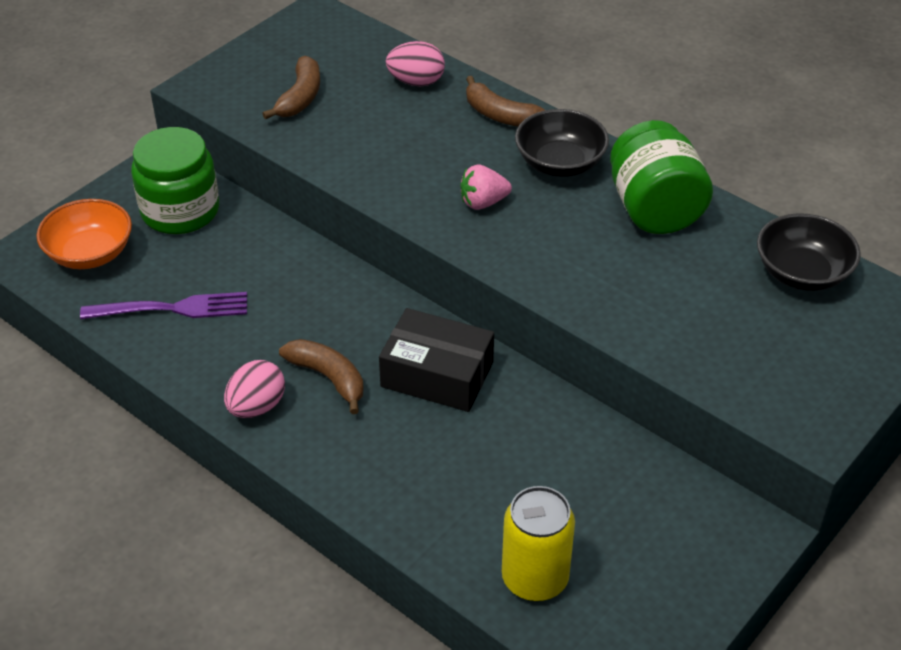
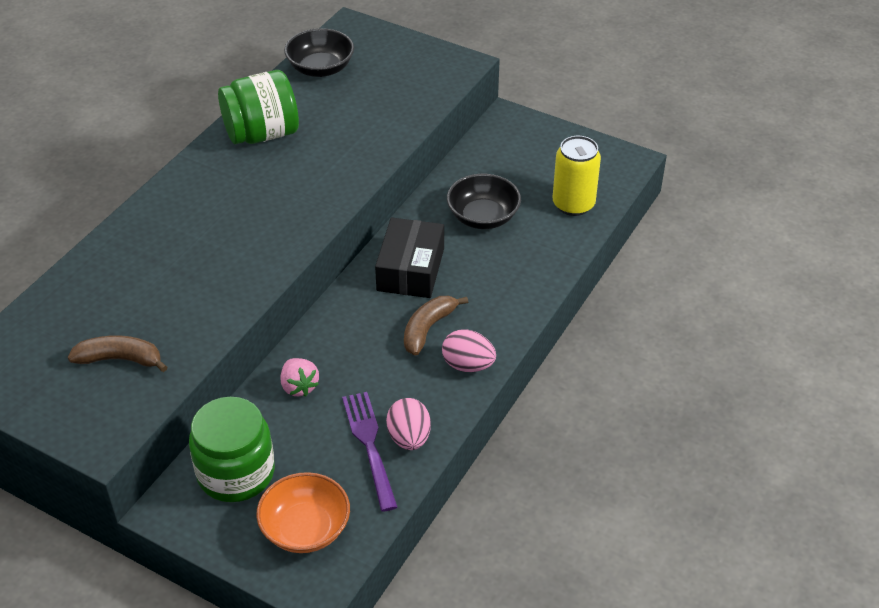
camera: 100 degrees left, 0 degrees up
(416, 82) = (95, 282): pink egg -> pink egg (409, 438)
(483, 202) = (264, 222): pink strawberry -> pink strawberry (299, 386)
(501, 115) = (146, 223): brown banana -> none
(560, 163) = (210, 185): black bowl -> black bowl (483, 217)

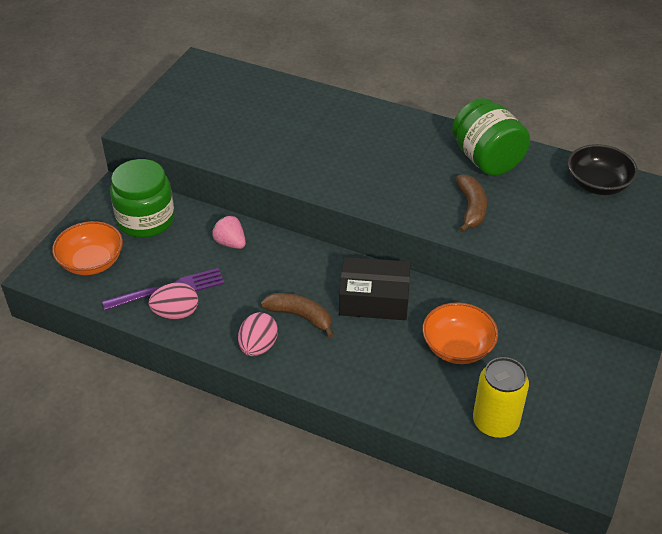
camera: 85 degrees right, 0 degrees up
(120, 359) = (213, 124): brown banana -> brown banana (471, 208)
(299, 386) = (230, 243): pink strawberry -> pink strawberry turned 75 degrees clockwise
(483, 217) = (457, 347): black bowl -> orange bowl

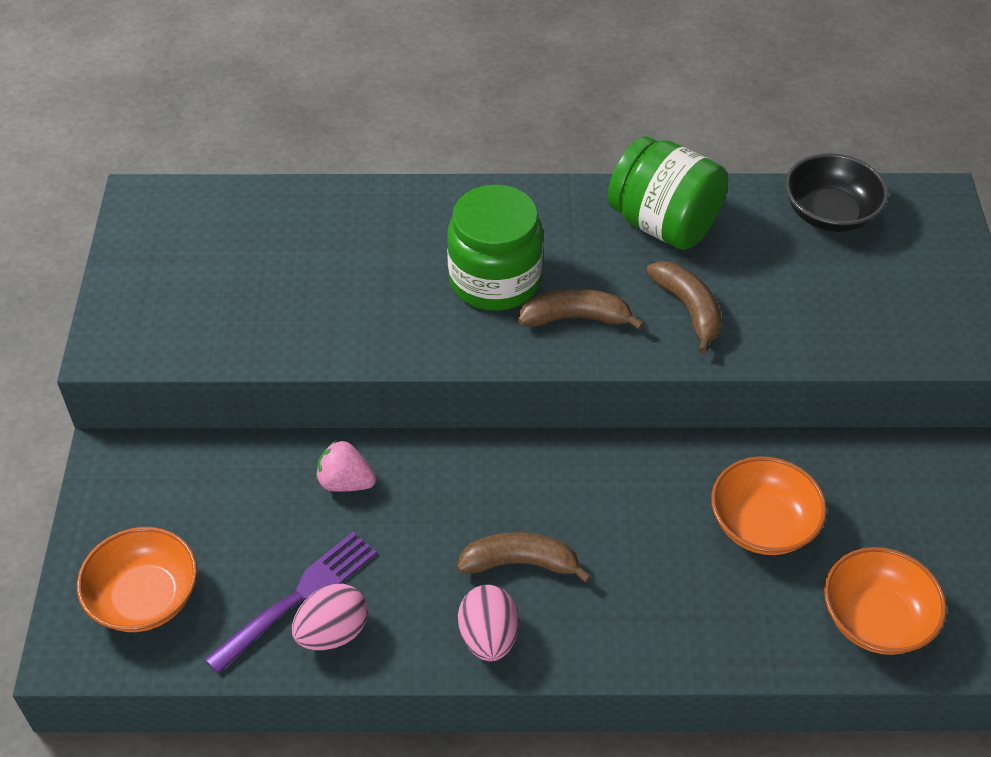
camera: 25 degrees left, 5 degrees up
(146, 220) = (189, 491): green jar -> green jar (495, 280)
(374, 299) = (607, 494): black box -> none
(399, 192) = (576, 318): none -> brown banana
(495, 422) = (876, 619): yellow can -> orange bowl

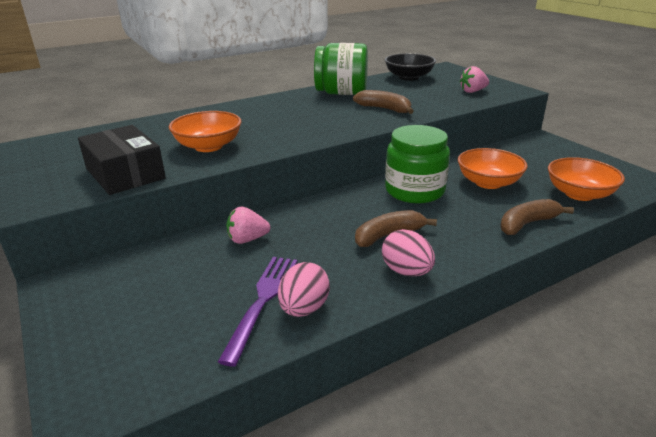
camera: 30 degrees left, 20 degrees down
(145, 598) = (137, 348): orange bowl -> orange bowl (208, 146)
(230, 329) = (125, 173): none -> black box
(495, 280) = (277, 123): green jar -> green jar (414, 191)
(576, 318) = (334, 123): brown banana -> brown banana (527, 224)
(895, 316) = (472, 91): none -> pink strawberry

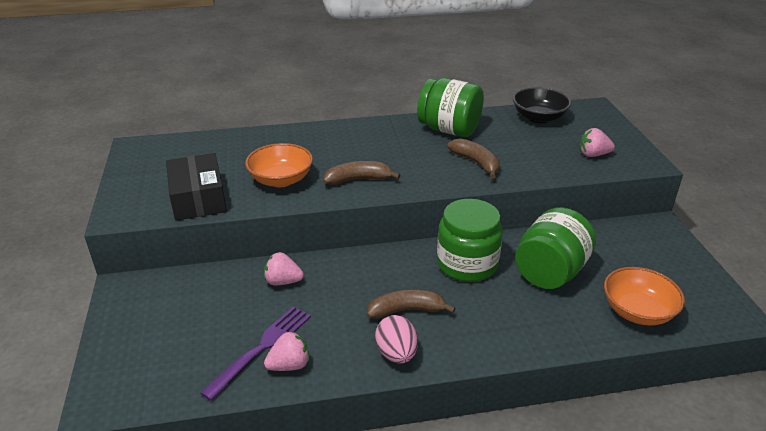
camera: 20 degrees right, 5 degrees up
(304, 309) = (289, 365): pink egg -> pink strawberry
(488, 183) = (550, 272): orange bowl -> green jar
(527, 224) = (550, 333): brown banana -> brown banana (358, 180)

